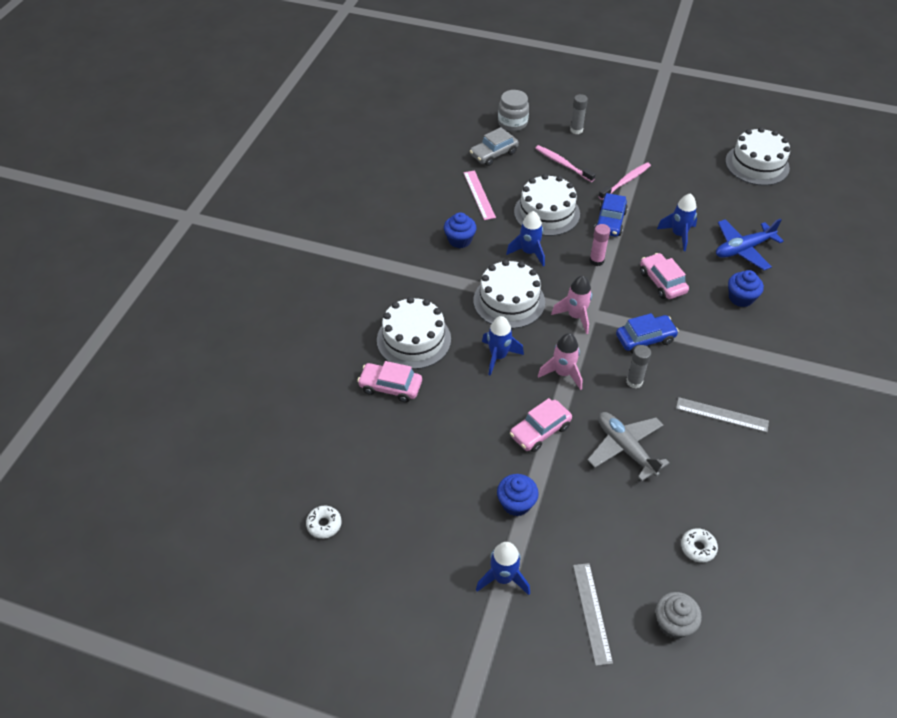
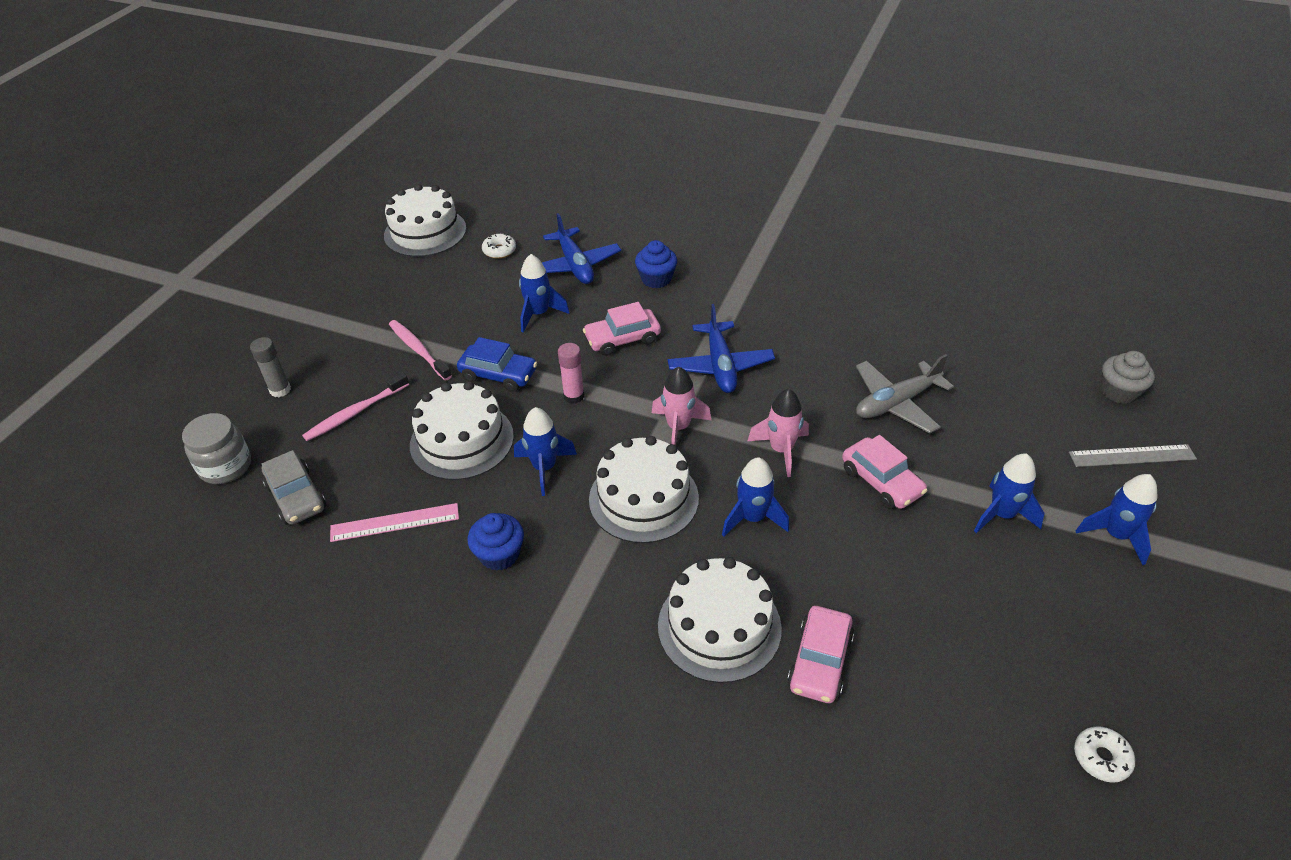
camera: 85 degrees left, 5 degrees down
(516, 503) = (1002, 515): blue cupcake -> blue rocket
(634, 381) = (791, 384): grey glue stick -> none
(645, 339) = (720, 366): blue car -> blue plane
(698, 548) = (1019, 361): white donut -> white donut (499, 250)
(722, 415) = (835, 319): grey ruler -> none

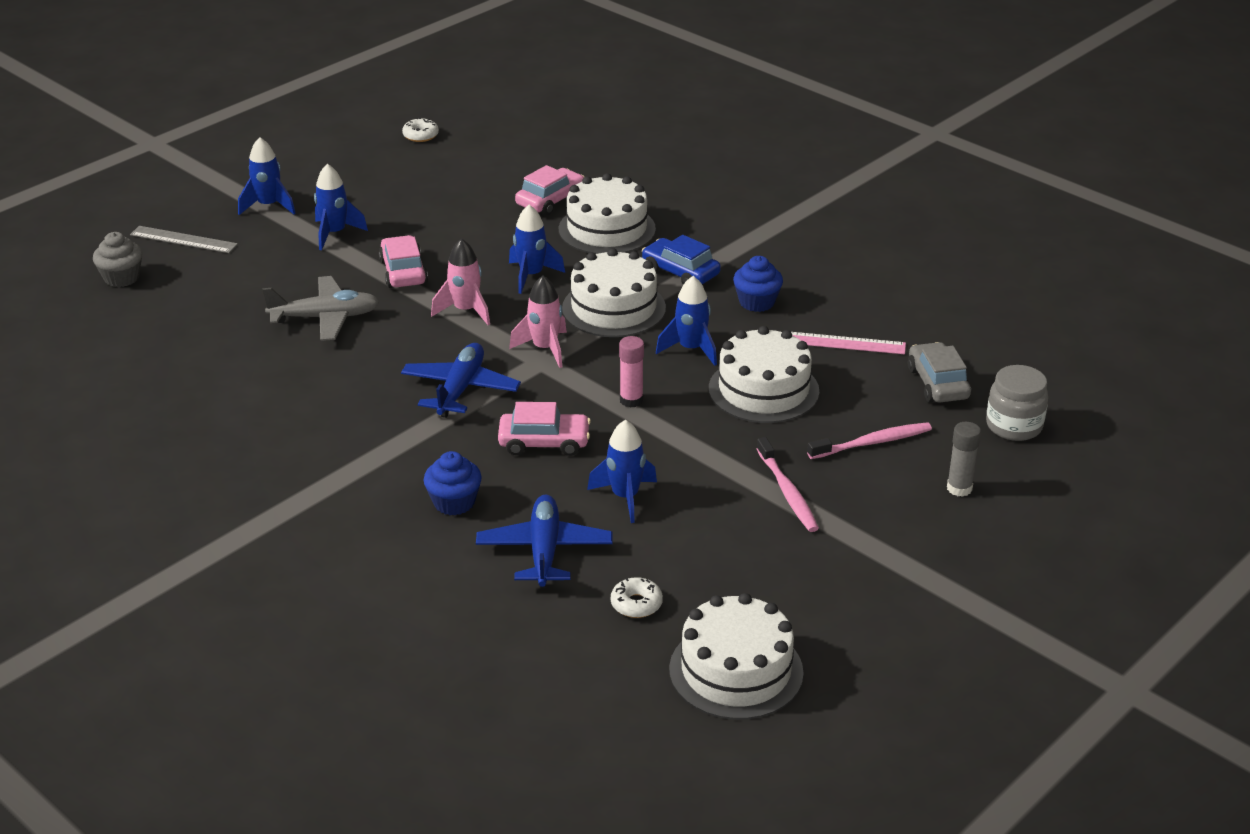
camera: 160 degrees left, 10 degrees down
(498, 374) = (702, 441): blue car -> blue car (680, 272)

